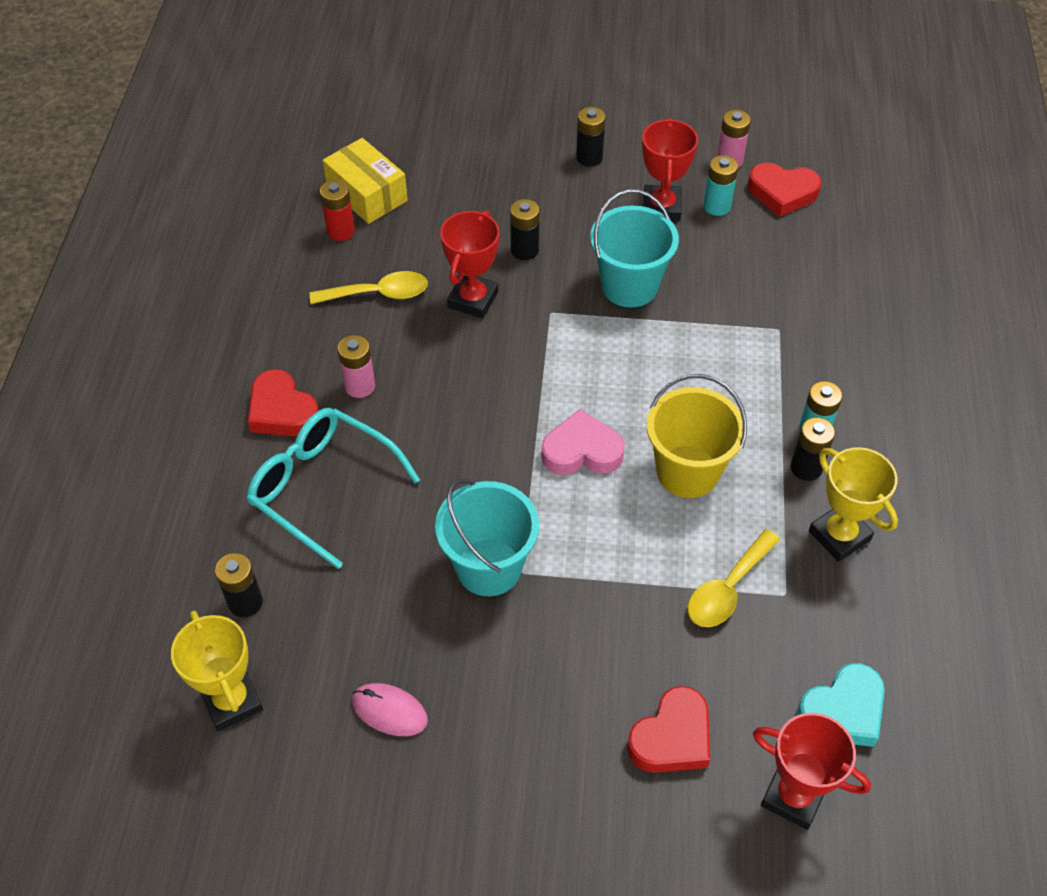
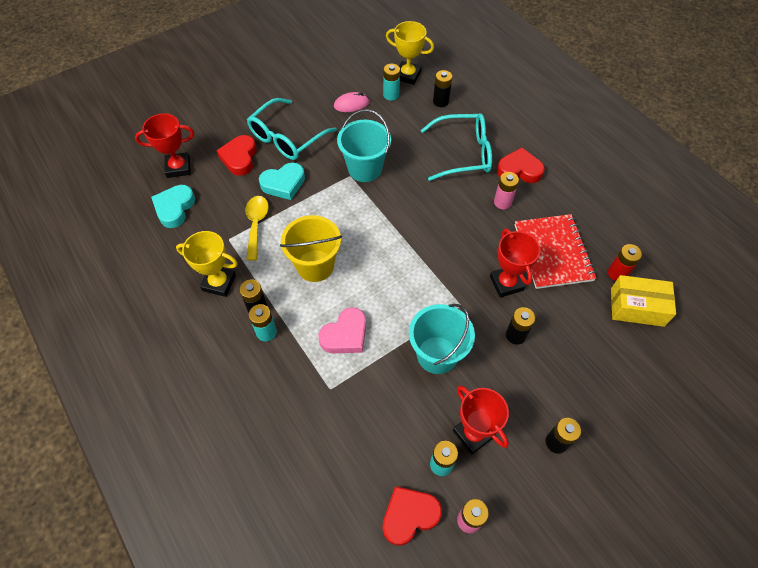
camera: 140 degrees right, 5 degrees up
(305, 679) = (391, 95): none -> turquoise battery
(379, 294) = (553, 252): yellow spoon -> red notebook
(560, 721) = (287, 138): none -> turquoise glasses
(582, 451) = (373, 242): pink heart -> pink heart (345, 335)
(635, 631) = (283, 184): none -> turquoise heart

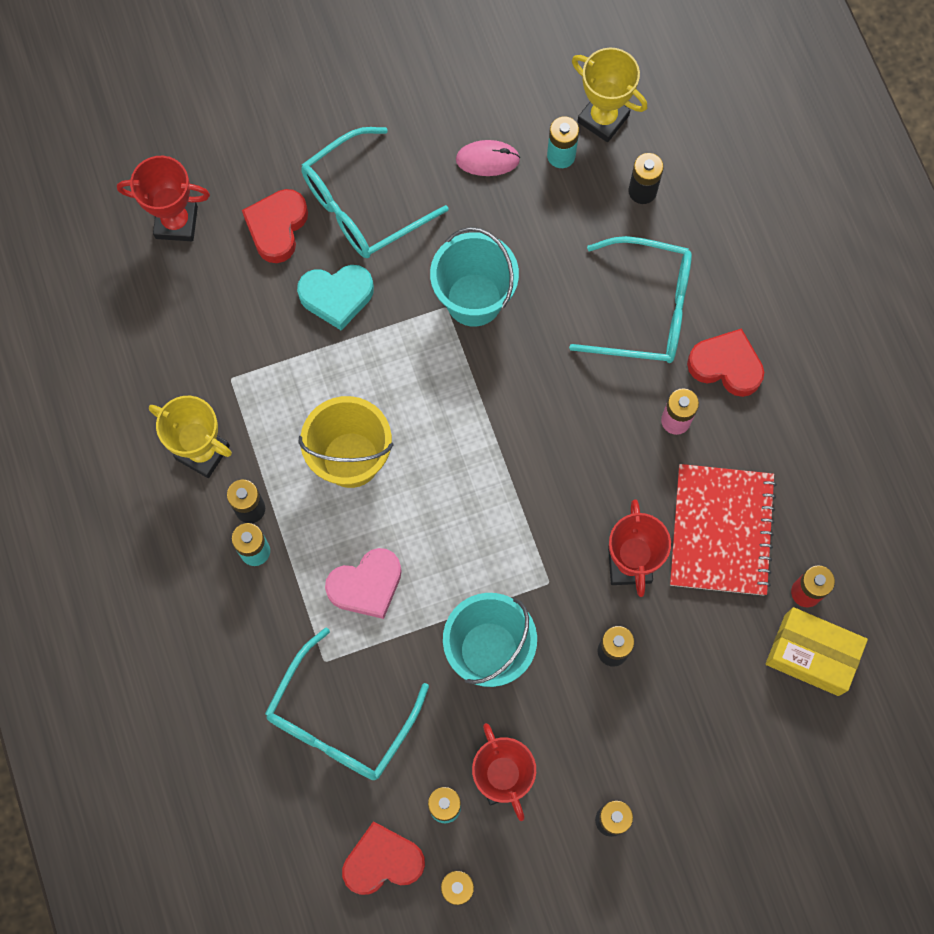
camera: 15 degrees right, 15 degrees up
(174, 208) = (158, 300): turquoise heart -> none
(256, 224) = (278, 363): yellow spoon -> none
(351, 424) = (340, 719): none -> turquoise glasses

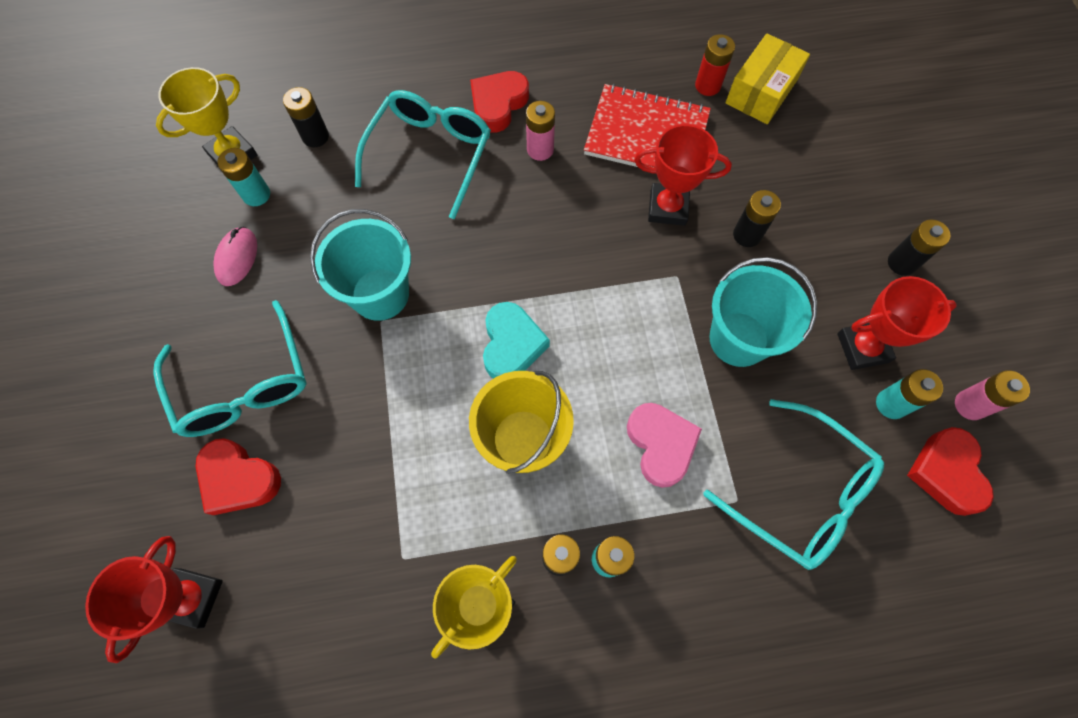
camera: 80 degrees left, 5 degrees down
(337, 297) = (338, 426): turquoise heart -> turquoise heart (512, 345)

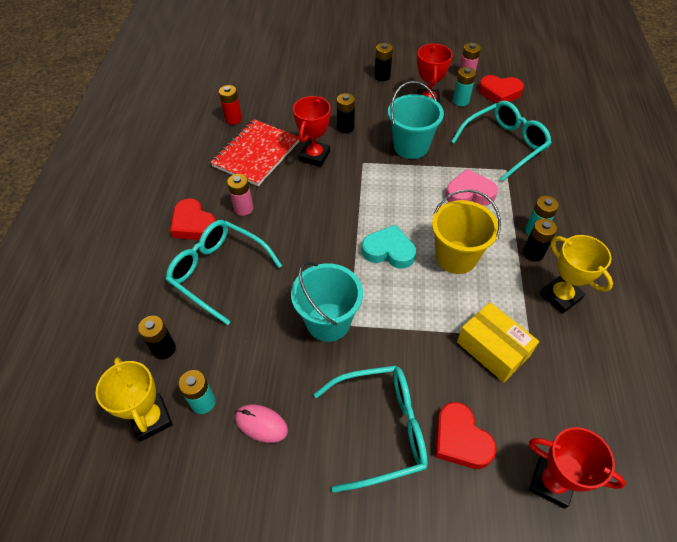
camera: 75 degrees left, 15 degrees down
(238, 479) = (460, 439): red heart -> red heart turned 105 degrees clockwise
(761, 92) = (249, 98): yellow box -> yellow box (493, 349)

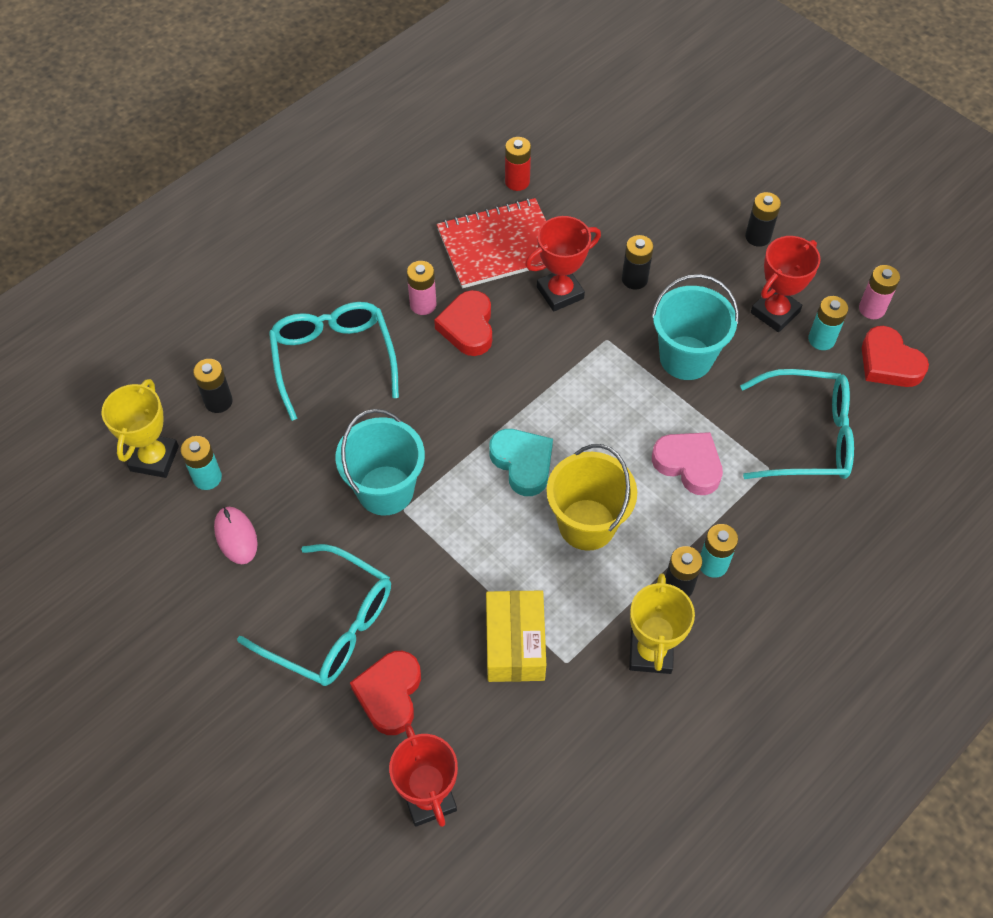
camera: 40 degrees right, 5 degrees up
(193, 224) = (357, 288): red heart -> red heart (468, 327)

